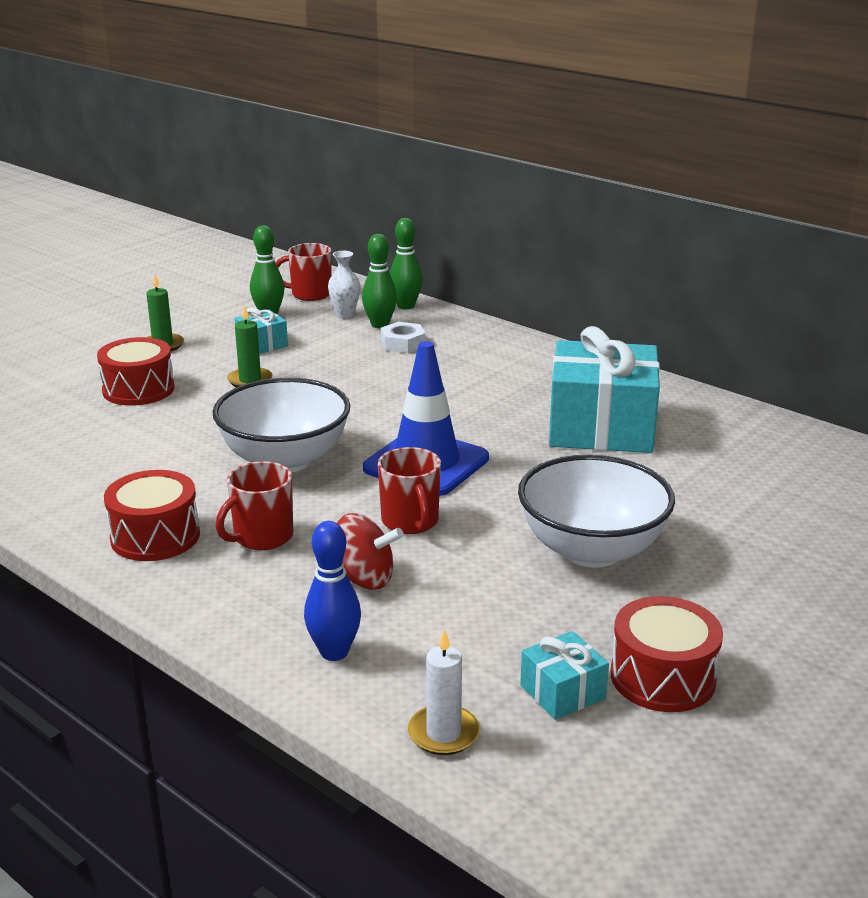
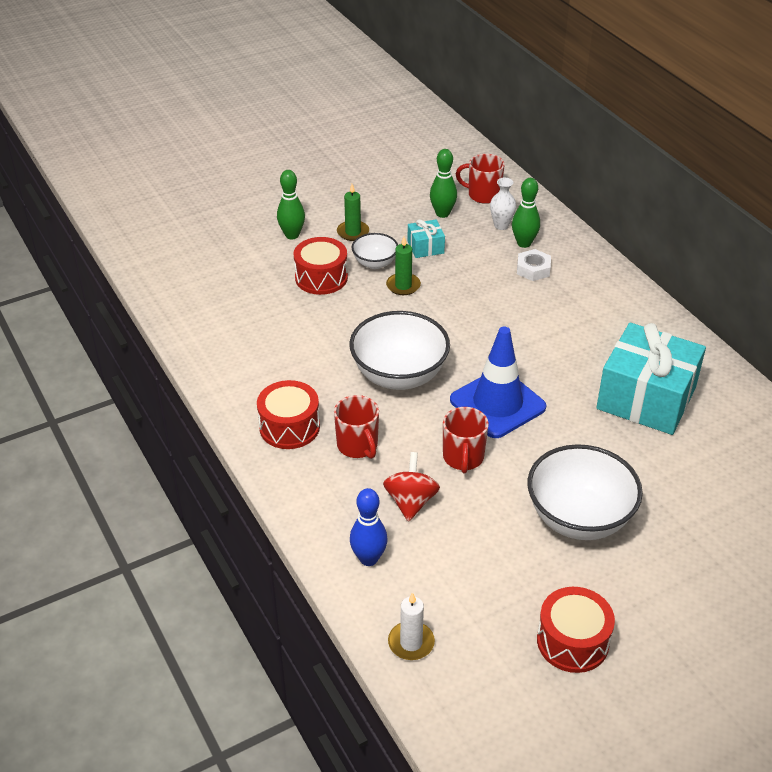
camera: 20 degrees right, 15 degrees up
(204, 367) = (375, 263): none -> white bowl
(262, 537) = (358, 446): red mug -> red mug turned 90 degrees counterclockwise
(363, 579) = (411, 501): red spinning top -> red spinning top turned 120 degrees counterclockwise
(406, 306) = (553, 225): green bowling pin -> green bowling pin (292, 235)
(562, 692) = (500, 633): turquoise gift -> none

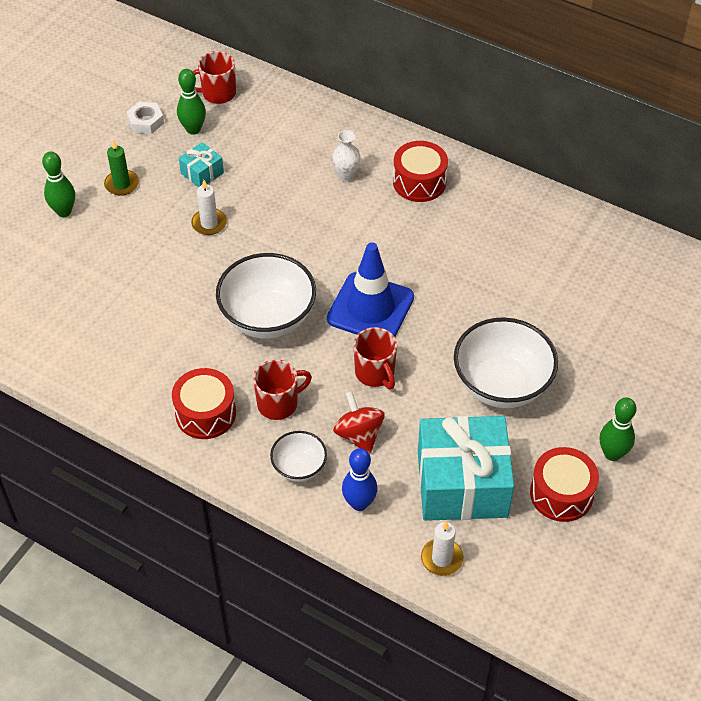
camera: 30 degrees left, 10 degrees up
(321, 278) = (126, 247): red drum -> red drum (419, 182)
(358, 446) = (279, 403): red mug -> red mug turned 60 degrees counterclockwise
(375, 263) = (166, 210): white bowl -> white bowl (299, 467)
(403, 286) = (209, 223): green candle -> white candle
(501, 225) = (256, 121): white vase -> white vase (346, 176)
(524, 243) = (289, 132): green bowling pin -> green bowling pin (612, 454)
(533, 269) = (315, 157): white nut -> white nut (145, 121)
(646, 398) = (487, 248): turquoise gift -> turquoise gift (462, 484)

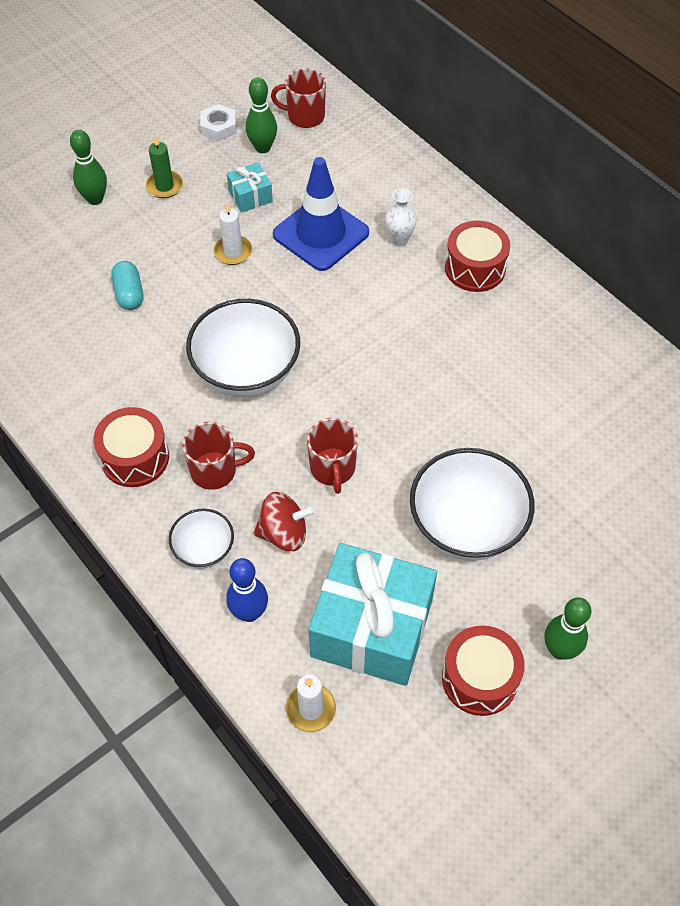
camera: 20 degrees right, 5 degrees up
(135, 283) = (129, 294): none -> turquoise capsule
(359, 435) = (284, 533): red spinning top -> red spinning top turned 90 degrees clockwise
(370, 308) = (360, 393): blue traffic cone -> blue traffic cone (321, 234)

